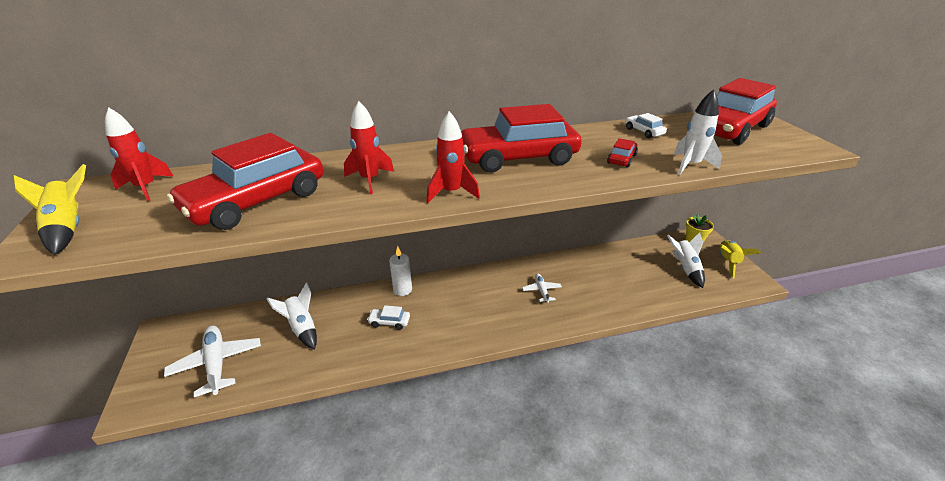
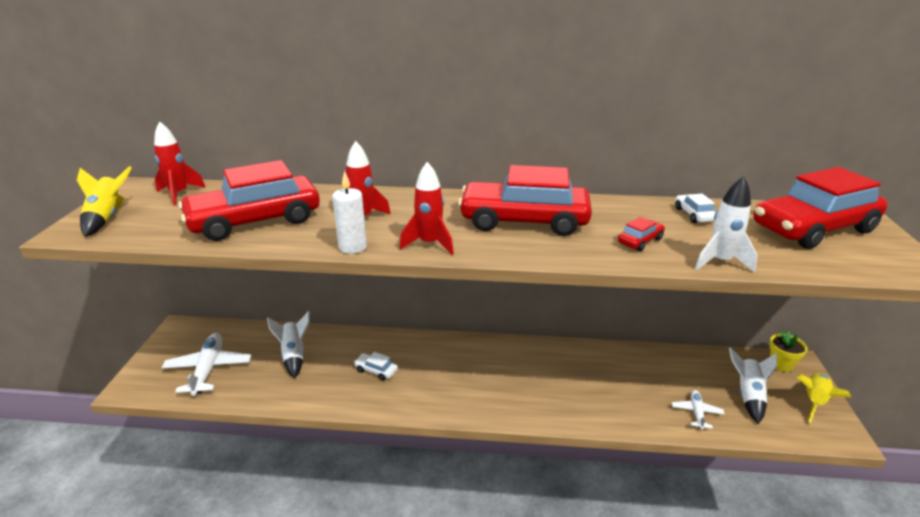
camera: 20 degrees right, 5 degrees down
(402, 290) = (404, 342): white candle -> white candle (352, 247)
(541, 290) = (552, 378): white plane -> white plane (696, 412)

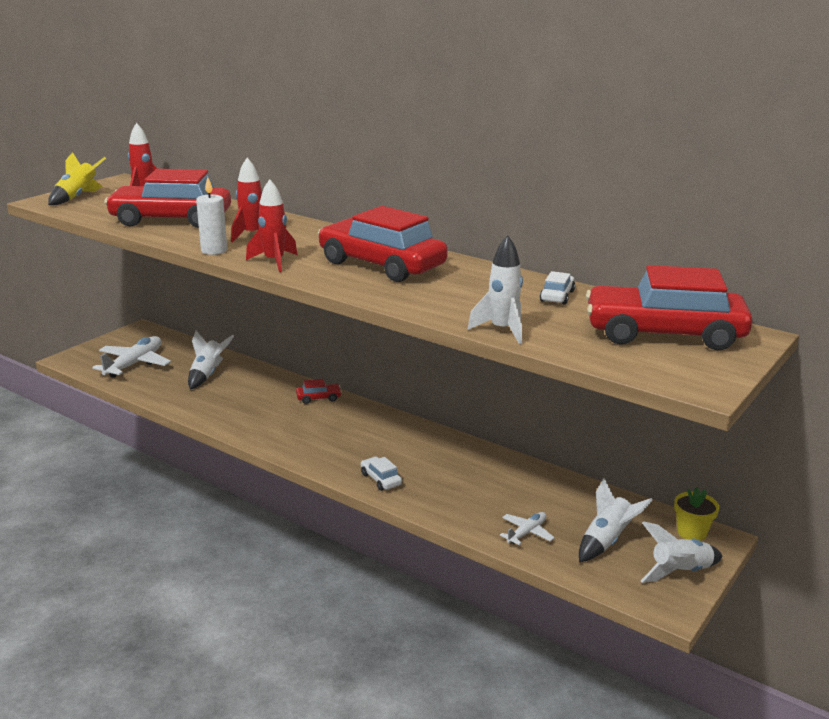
camera: 30 degrees right, 5 degrees down
(376, 371) = (262, 405): white car -> white car (381, 479)
(640, 241) = (458, 300): red car -> red car (318, 398)
(814, 402) = (680, 572): yellow rocket -> white rocket

